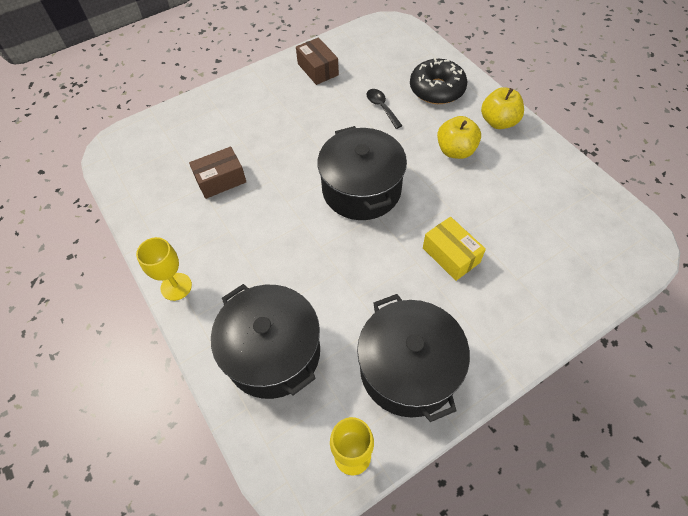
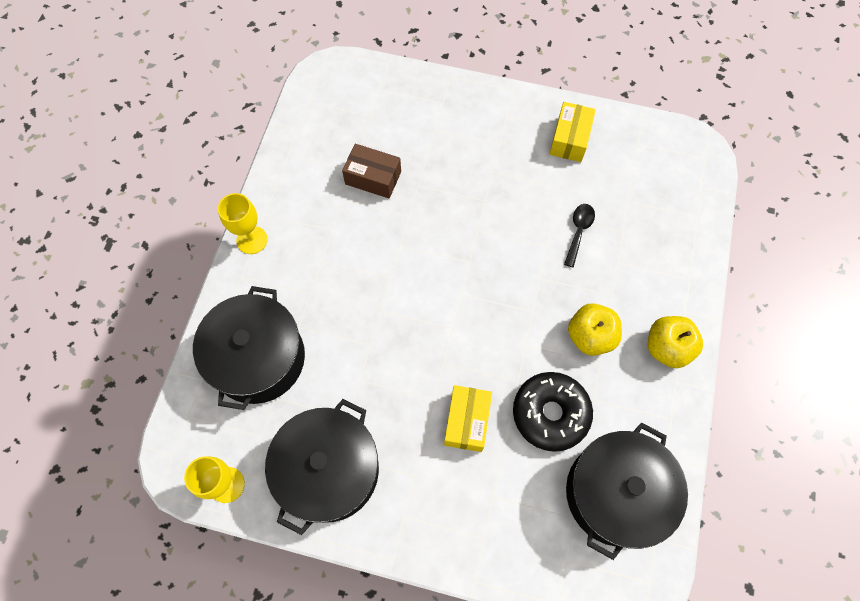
camera: 45 degrees right, 10 degrees up
(318, 69) = (570, 139): brown box -> yellow box
(361, 189) = (468, 293): black pot -> black pot (615, 493)
(437, 89) = (652, 260): black donut -> black donut (550, 413)

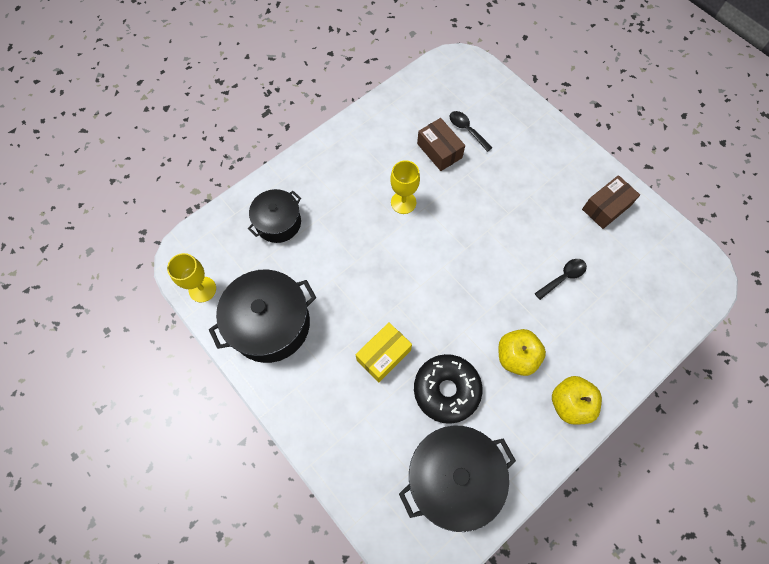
camera: 35 degrees right, 0 degrees up
(252, 240) = (329, 144): yellow goblet -> yellow goblet (403, 202)
(258, 358) = (278, 223): black pot -> black pot, size x0.62
(385, 140) = (467, 130): none -> black spoon
(570, 139) = (606, 207): yellow box -> brown box

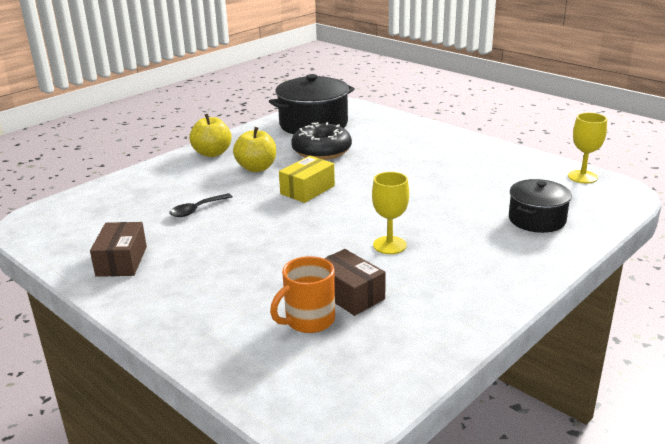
camera: 175 degrees right, 40 degrees down
(270, 324) = (498, 166): black pot -> none
(383, 355) = (382, 160): yellow box -> yellow box (307, 190)
(467, 130) = (308, 320): black spoon -> orange mug
(606, 207) = (121, 261): brown box -> brown box turned 45 degrees counterclockwise

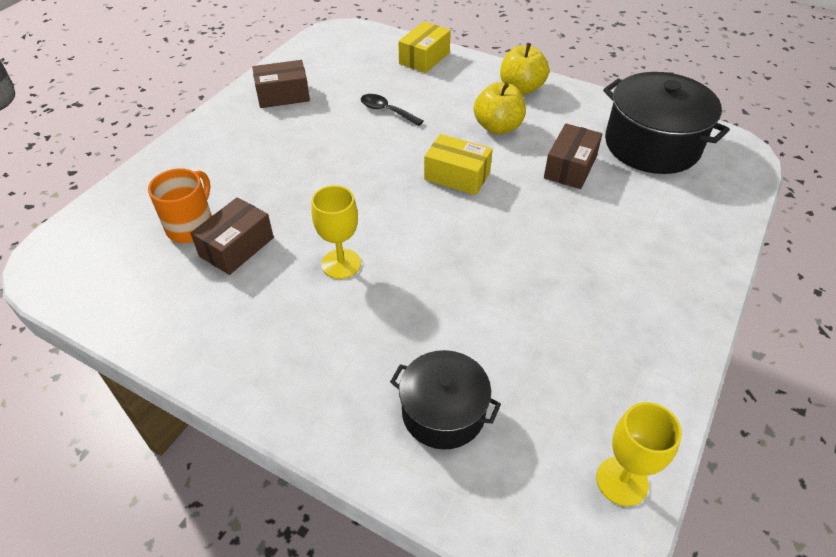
camera: 75 degrees right, 20 degrees up
(127, 185) = (424, 58): none -> yellow box
(308, 320) = (191, 226): orange mug -> orange mug turned 75 degrees clockwise
(321, 151) = (570, 167): black donut -> brown box

